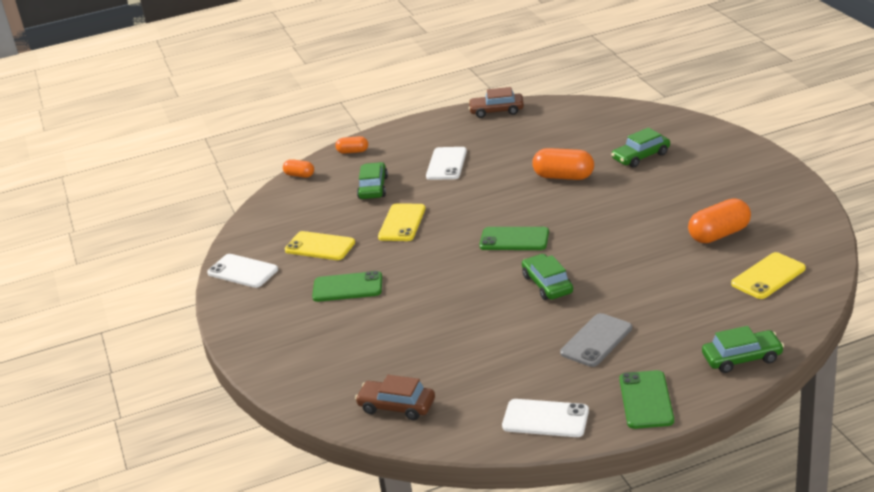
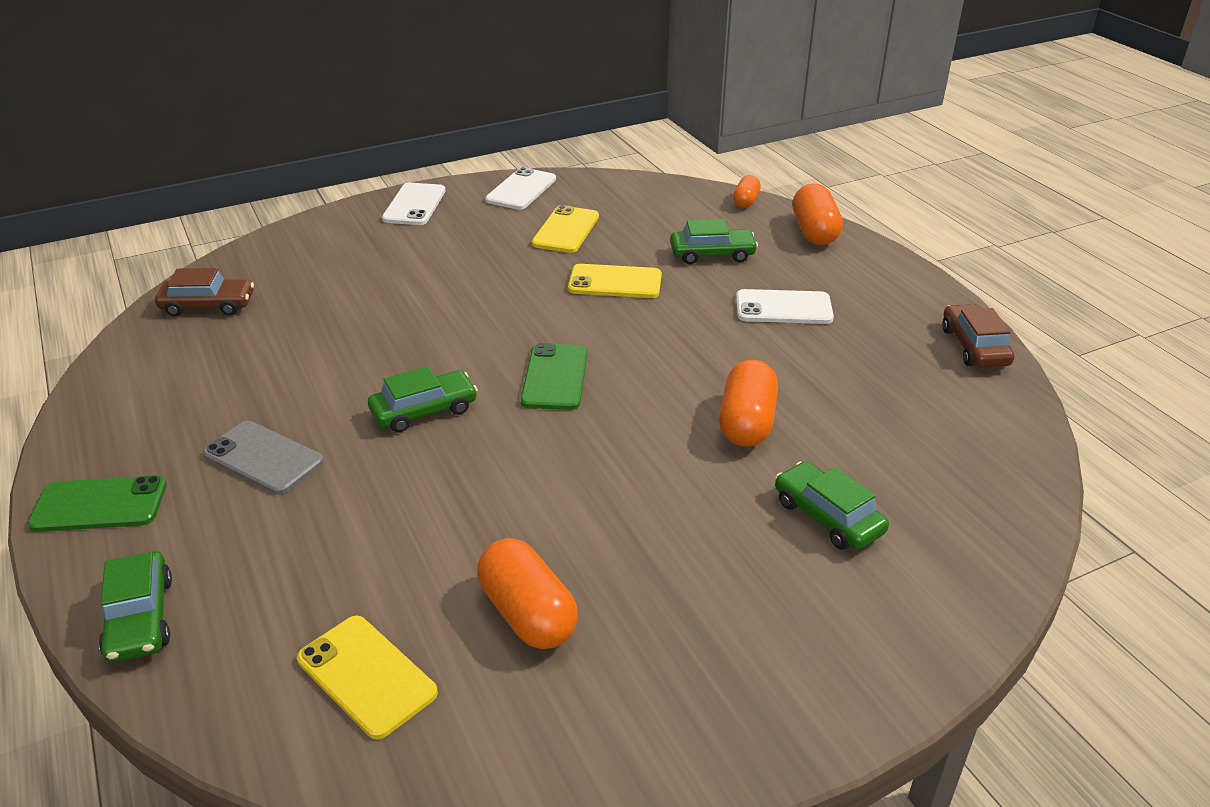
camera: 80 degrees right, 5 degrees up
(347, 287) = (467, 256): green phone -> none
(353, 151) = (814, 232): orange capsule -> orange capsule, size x1.74
(397, 406) = (208, 305): brown car -> brown car turned 75 degrees clockwise
(545, 419) = (116, 414): white phone -> white phone (414, 205)

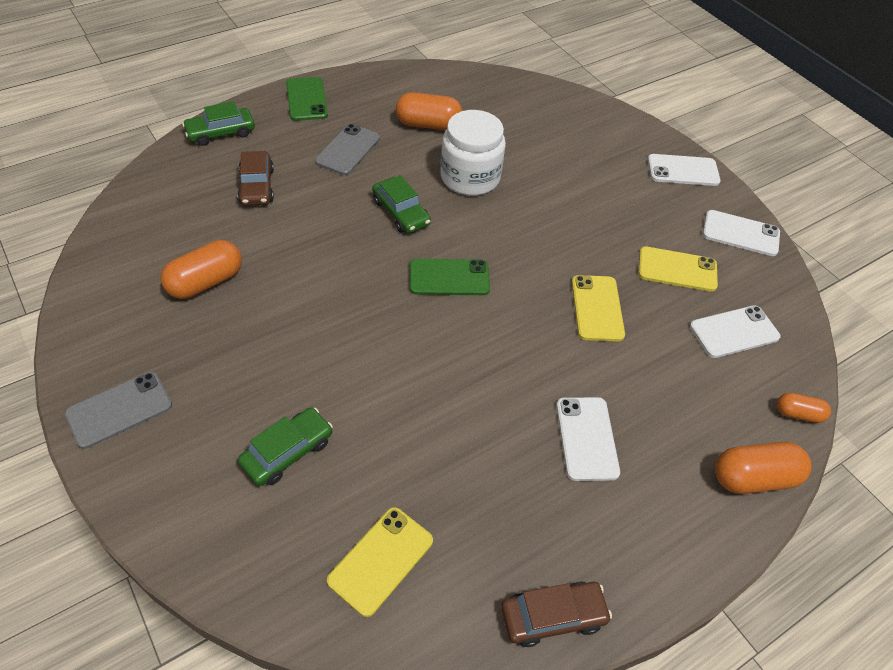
camera: 80 degrees right, 15 degrees up
(208, 305) = (506, 95): brown car -> brown car (257, 186)
(366, 676) = (168, 220): yellow phone -> yellow phone (381, 560)
(372, 348) = (470, 177): none -> white jar
(652, 214) = (734, 332): none -> white phone
(712, 254) = (671, 381): green car -> none
(746, 423) = (402, 401): orange capsule -> orange capsule (428, 124)
(778, 697) = (119, 409): none -> grey phone

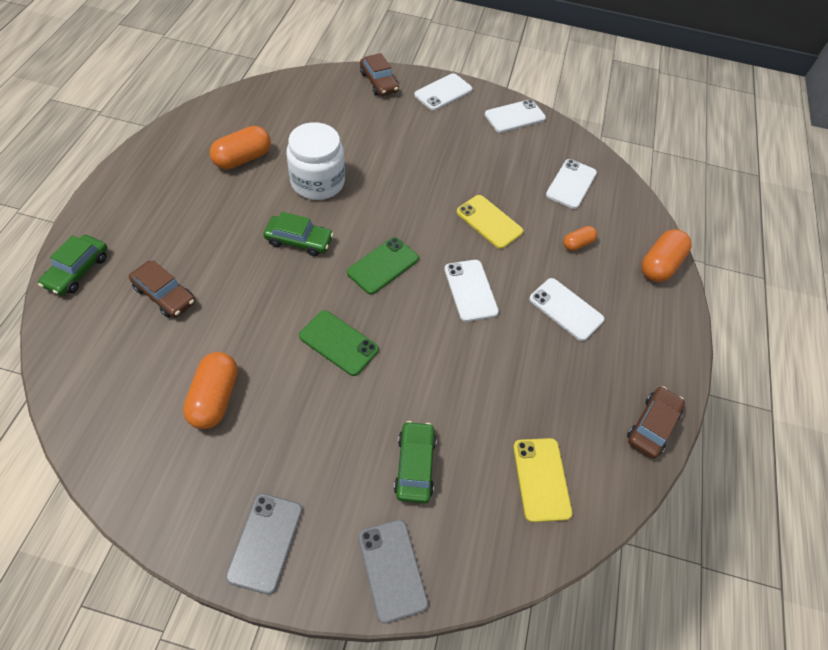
camera: 45 degrees left, 5 degrees up
(306, 99) = (120, 196): green phone -> green phone (338, 343)
(348, 150) = (204, 217): grey phone -> grey phone (392, 569)
(506, 352) = (470, 290): none -> white phone
(624, 128) = (379, 82): none -> brown car
(677, 269) = (505, 164): yellow phone -> none
(798, 414) = (644, 211): orange capsule -> orange capsule (577, 244)

